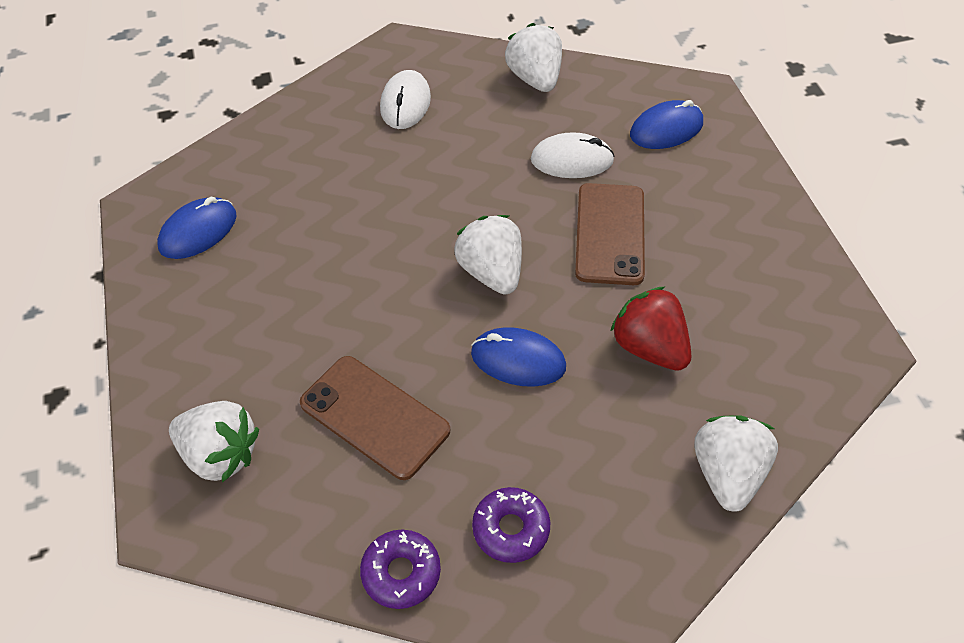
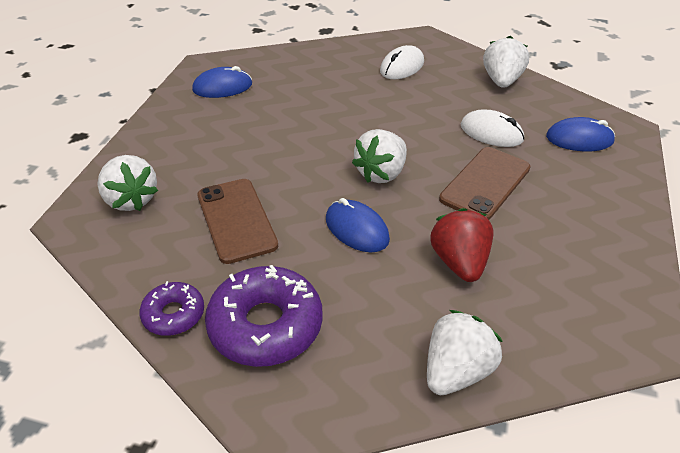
camera: 30 degrees right, 10 degrees down
(491, 272) = (381, 173): white strawberry -> white strawberry turned 150 degrees counterclockwise
(511, 529) = (265, 325): purple donut -> purple donut, size x1.80

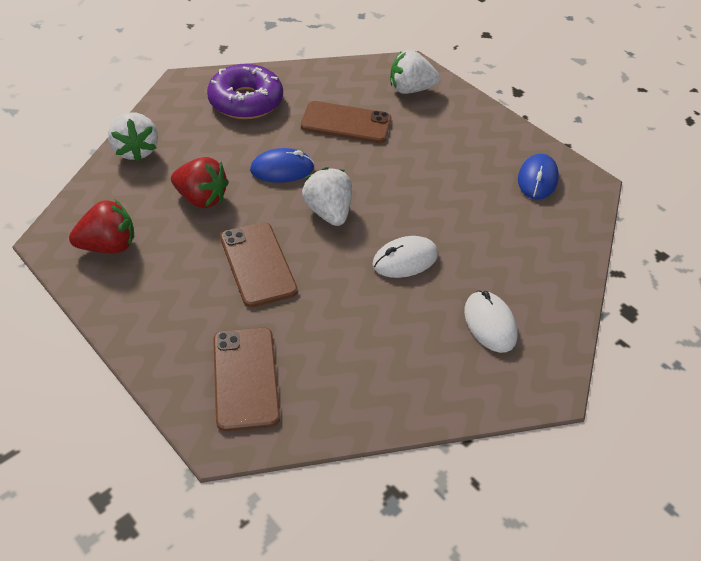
camera: 120 degrees right, 5 degrees up
(173, 314) = (289, 76): purple donut -> none
(491, 132) = (316, 316): white mouse -> white mouse (405, 260)
(502, 81) = (396, 394): white strawberry -> none
(579, 139) = (245, 378): blue mouse -> brown phone
(592, 288) = (109, 246): none -> red strawberry

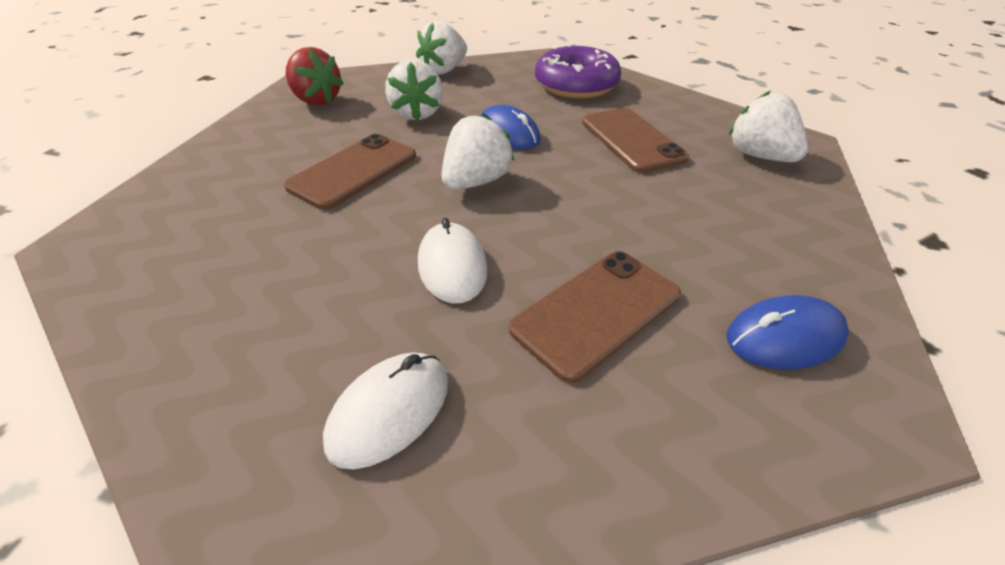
camera: 60 degrees right, 5 degrees down
(201, 199) = (417, 113): red strawberry -> white strawberry
(245, 378) = (174, 226): brown phone -> brown phone (597, 312)
(405, 260) = (452, 266): white mouse -> white mouse turned 45 degrees clockwise

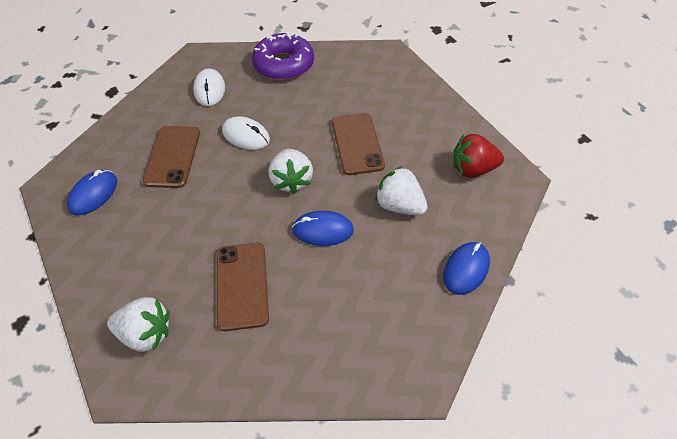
camera: 135 degrees right, 10 degrees up
(444, 70) = (466, 269): white strawberry -> blue mouse
(576, 85) = (347, 334): purple donut -> purple donut (284, 65)
(631, 140) = (242, 285): brown phone -> brown phone turned 60 degrees clockwise

